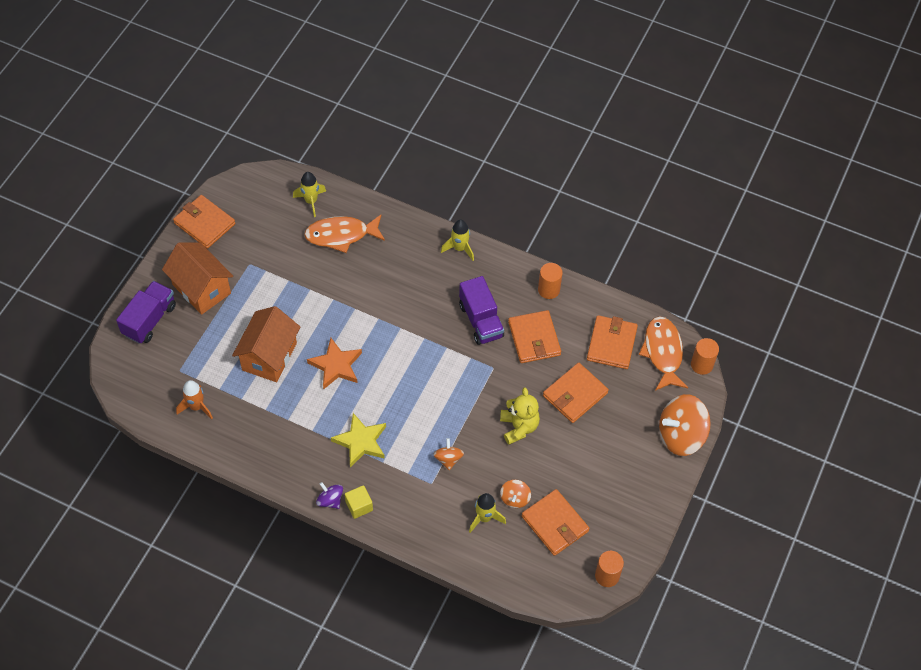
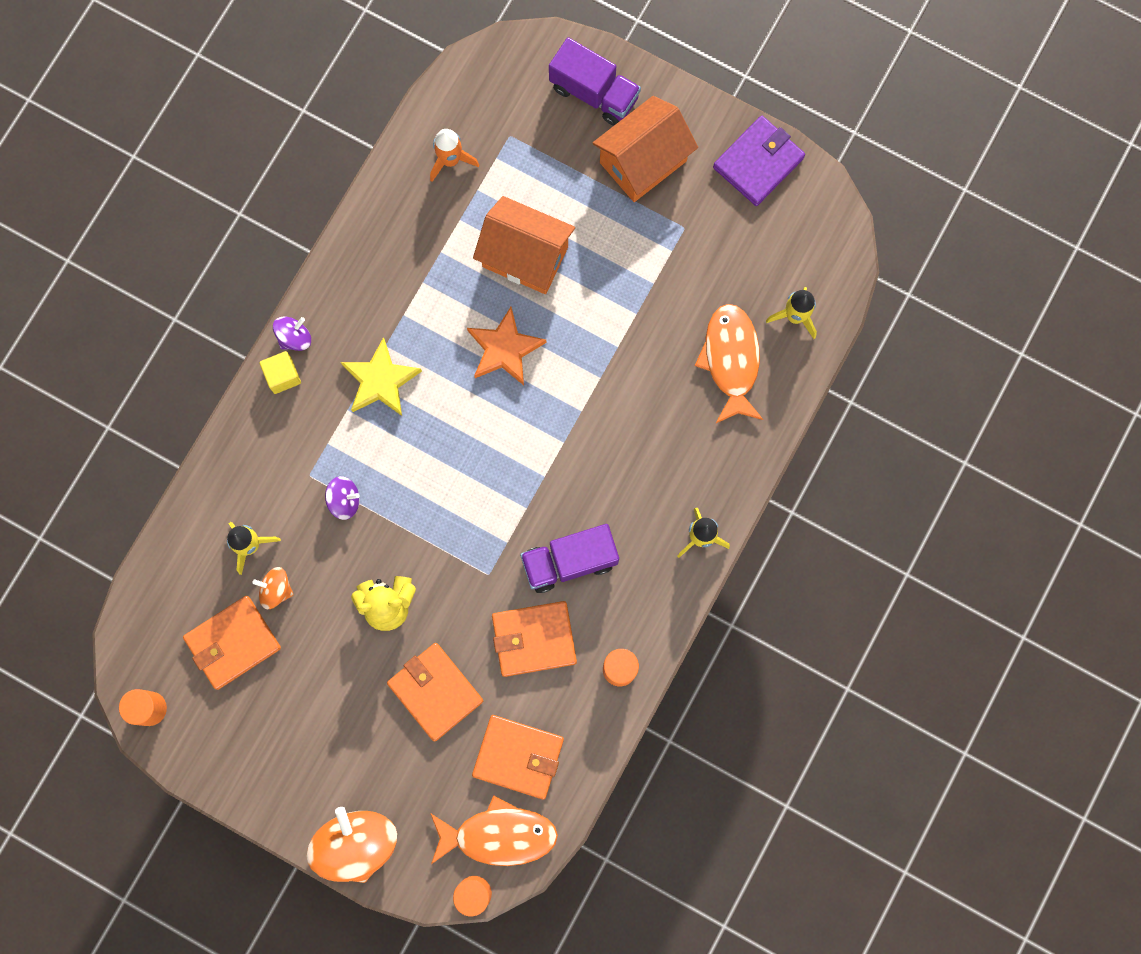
camera: 95 degrees right, 20 degrees up
(204, 223) = (758, 162): orange wallet -> purple wallet
(448, 459) = (344, 500): orange spinning top -> purple spinning top

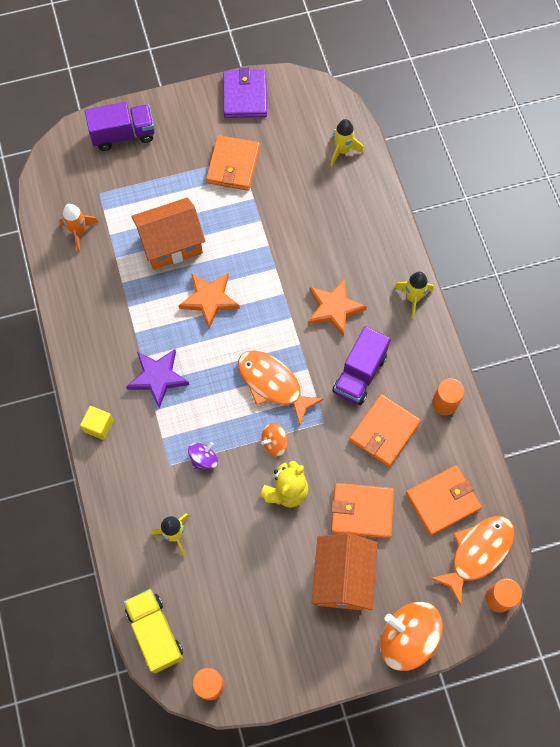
camera: 45 degrees left, 10 degrees down
(148, 616) = (155, 633): none -> yellow truck
(233, 643) = (221, 598): orange wallet -> orange wallet (233, 165)
(276, 590) = (215, 544): orange spinning top -> orange spinning top (274, 443)
(294, 338) = (84, 400): purple spinning top -> none
(380, 381) = (158, 377): yellow star -> purple star
(613, 473) = (334, 308): none -> orange star
(643, 161) = (185, 145): orange house -> orange house (342, 578)
(730, 360) = (333, 199): orange fish -> orange fish (272, 384)

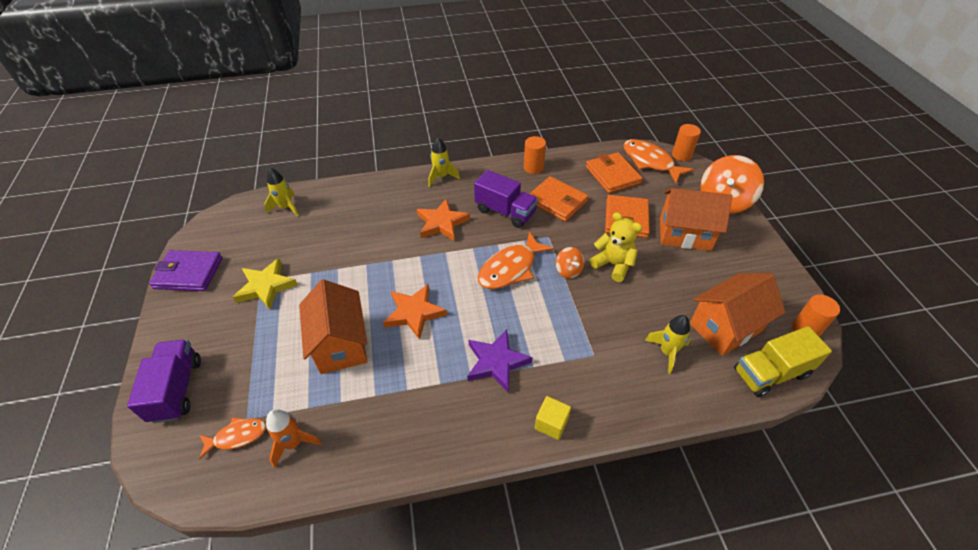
camera: 85 degrees left, 20 degrees down
(84, 191) = (237, 436): none -> orange fish
(203, 459) = (586, 325): purple spinning top -> none
(208, 599) = (725, 327): none -> orange house
(233, 165) = (266, 286): orange wallet -> yellow star

